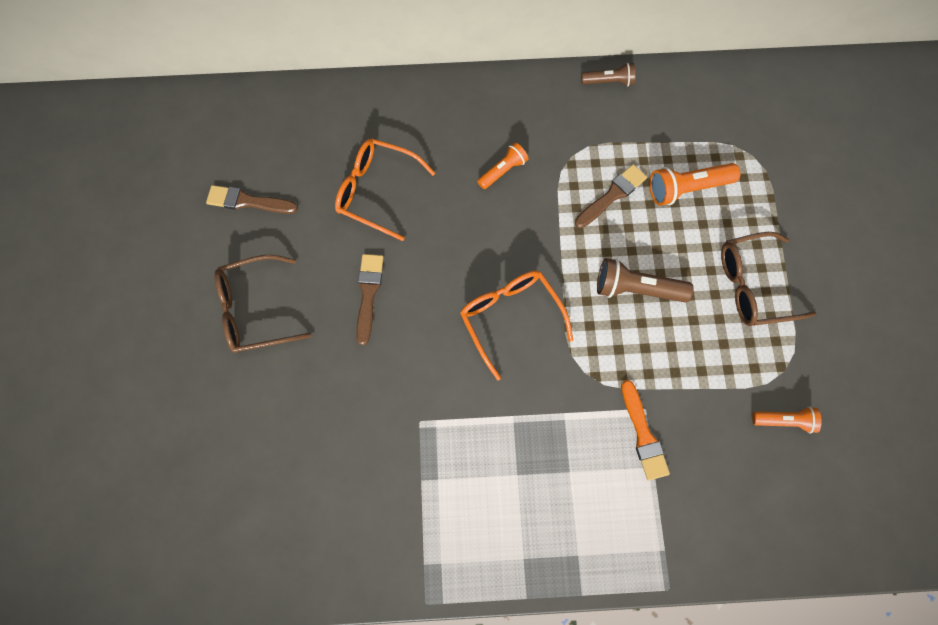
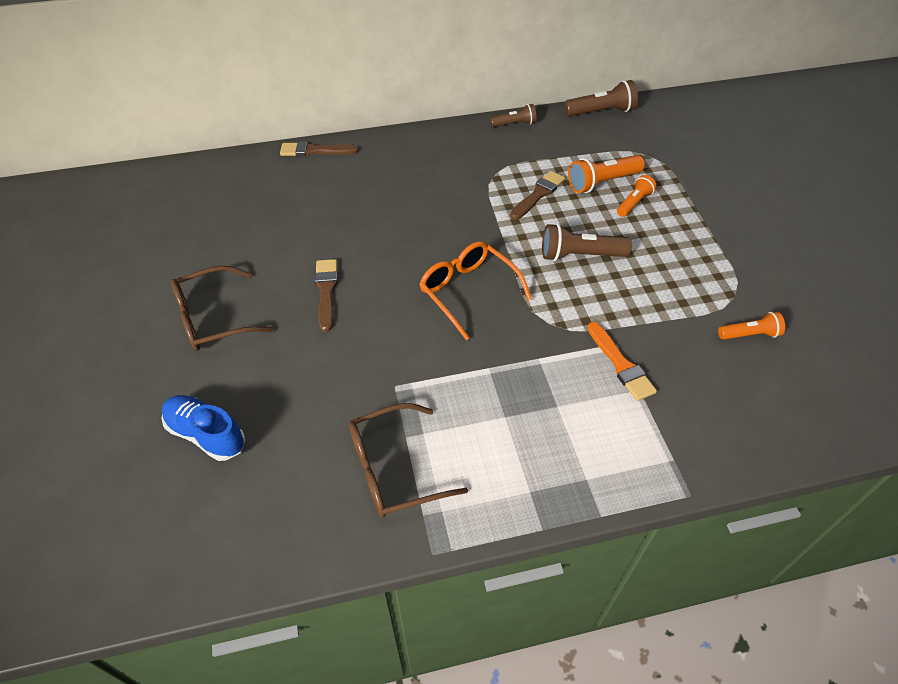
camera: 10 degrees left, 20 degrees down
(241, 445) = (206, 434): none -> blue shoe
(248, 201) = (200, 238): brown brush -> brown brush (315, 151)
(376, 191) = (323, 216): orange glasses -> none
(503, 171) = (437, 189): orange flashlight -> orange flashlight (634, 203)
(714, 76) = (601, 112): none -> brown flashlight
(753, 286) = (682, 240): brown glasses -> brown glasses (393, 469)

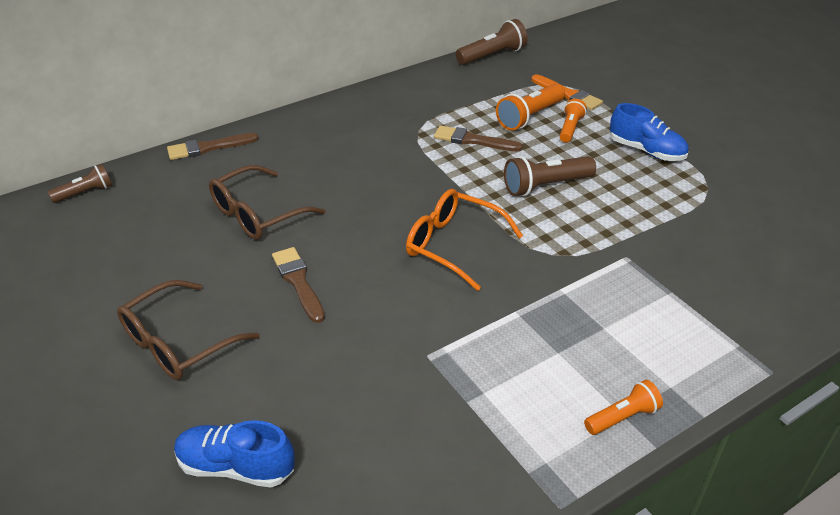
camera: 20 degrees left, 10 degrees down
(393, 469) = (472, 437): brown glasses -> brown glasses (257, 214)
(514, 124) = (413, 82): brown flashlight -> brown flashlight (85, 193)
(538, 194) = (473, 140): brown brush -> brown brush turned 90 degrees counterclockwise
(620, 364) = (641, 273): orange brush -> orange brush (567, 94)
(695, 243) = (646, 151): none -> blue shoe
(749, 334) = (740, 217): orange flashlight -> orange flashlight (622, 417)

